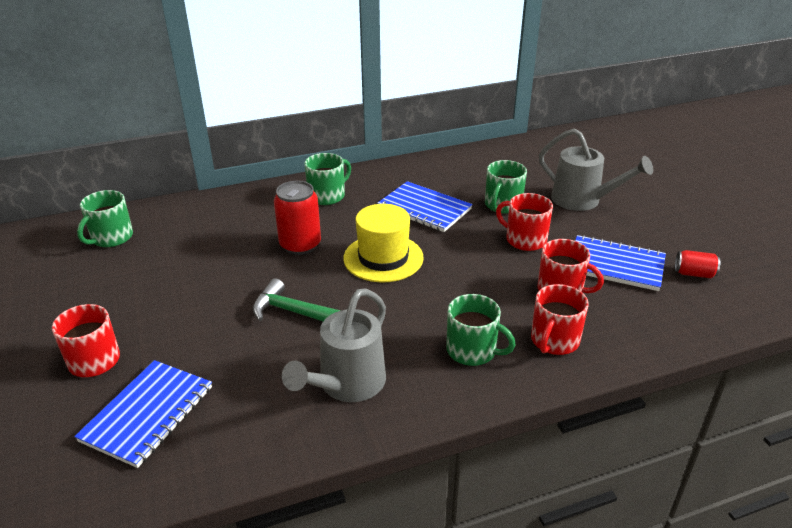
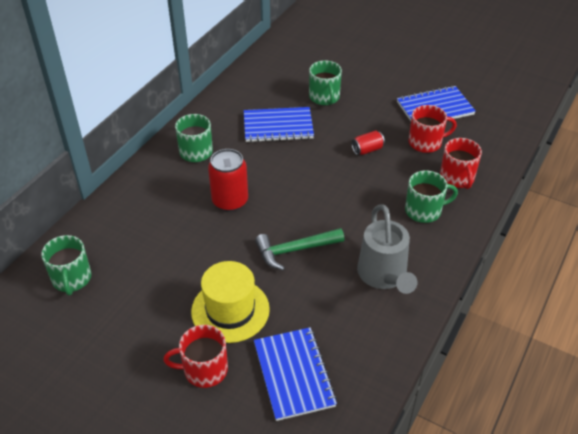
camera: 40 degrees left, 10 degrees up
(383, 258) = (298, 179): yellow hat -> yellow hat (230, 310)
(525, 240) = (367, 117): red mug -> none
(583, 200) = (368, 69): grey watering can -> none
(694, 274) = (479, 92): red can -> red can (367, 150)

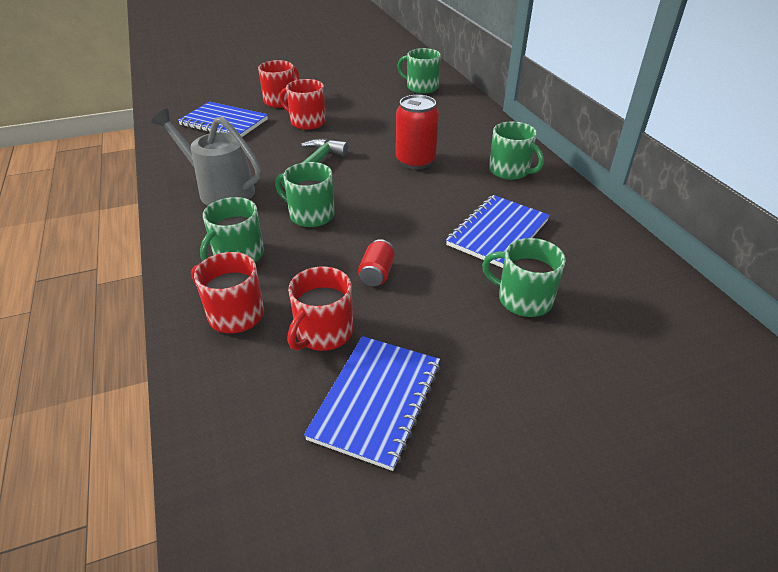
camera: 130 degrees right, 5 degrees down
(230, 310) = (307, 122): yellow hat -> red mug
(352, 208) = (310, 215): none -> green mug

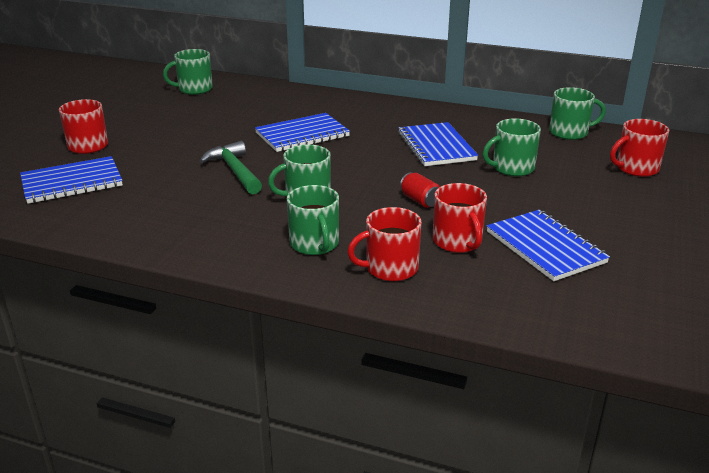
camera: 50 degrees left, 10 degrees down
(220, 190) = (197, 222): grey watering can -> none
(307, 122) = (154, 149): red mug -> red mug (636, 168)
(415, 161) = (302, 135): red can -> blue notebook
(510, 171) = (372, 113): green mug -> green mug (569, 132)

